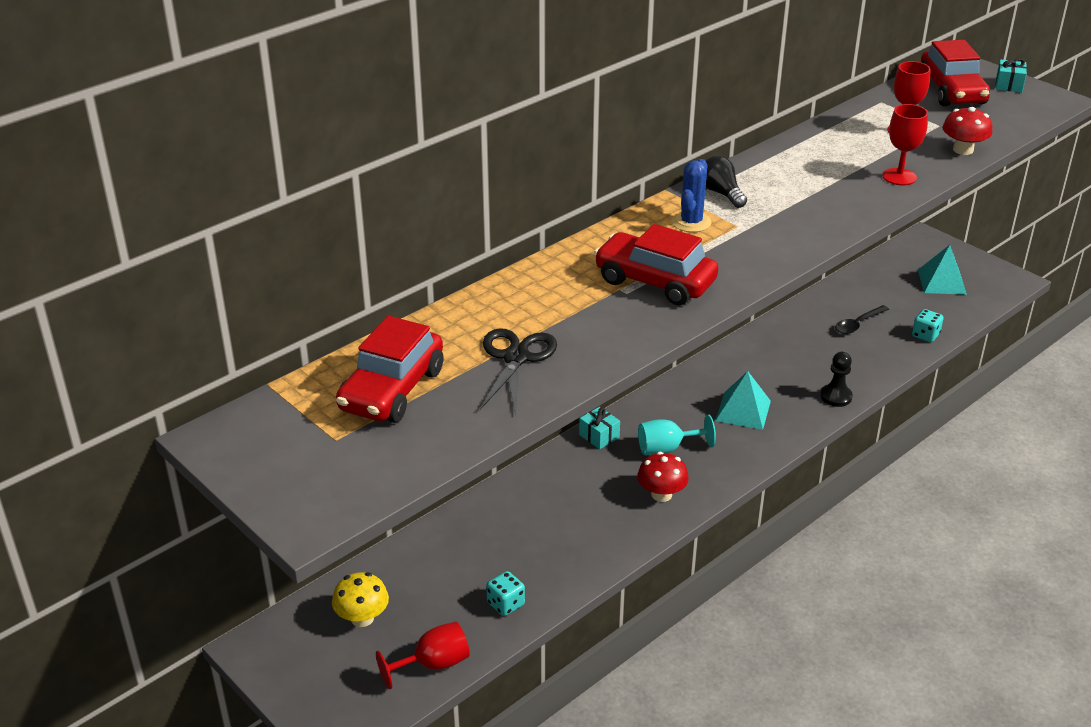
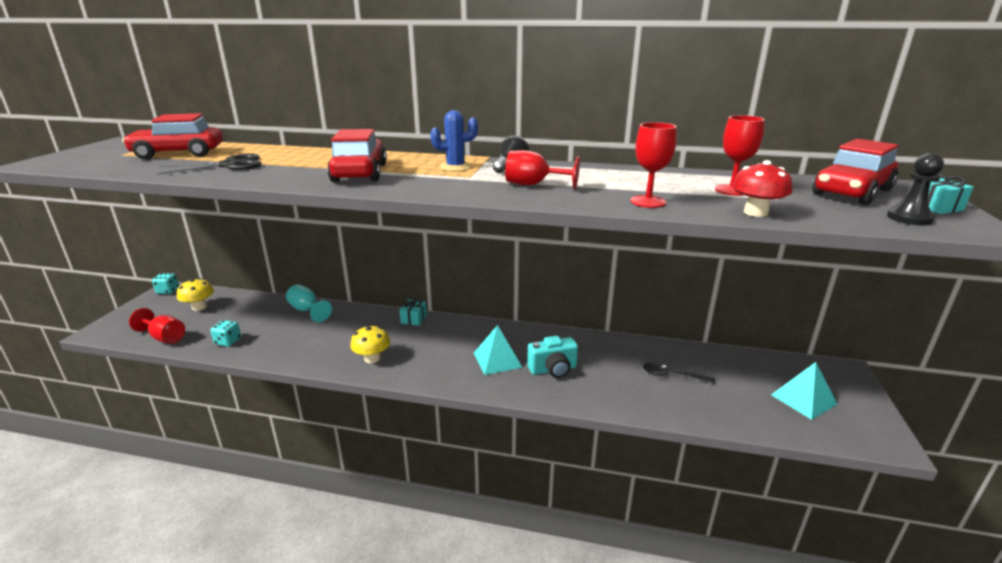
camera: 55 degrees right, 10 degrees down
(661, 494) = (372, 358): red mushroom -> yellow mushroom
(667, 449) = (423, 345): turquoise goblet -> turquoise goblet (307, 310)
(791, 384) = (553, 369): none -> turquoise camera
(800, 205) = (533, 185): none -> red goblet
(836, 396) = (563, 395): black pawn -> black pawn (909, 218)
(925, 335) = (712, 415): turquoise dice -> turquoise dice (168, 291)

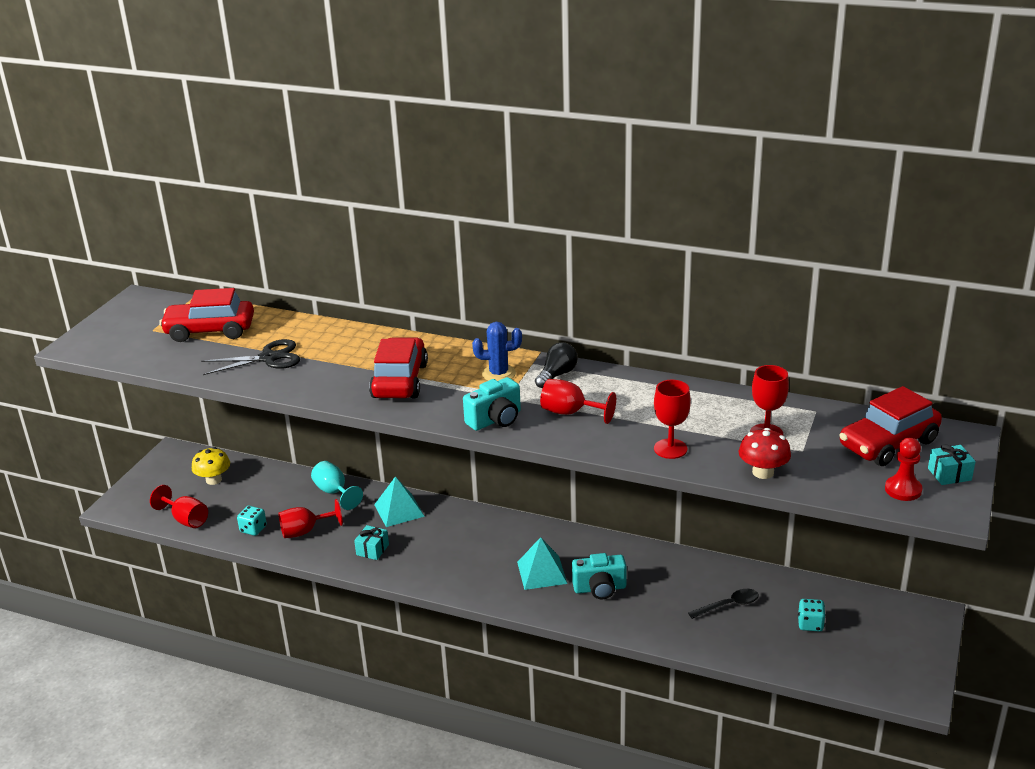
camera: 10 degrees right, 5 degrees up
(168, 291) = (173, 453): turquoise dice -> turquoise dice (810, 624)
(277, 340) = (305, 531): none -> red goblet
(372, 358) = (407, 561): yellow mushroom -> none
(413, 319) = (455, 512): turquoise gift -> turquoise gift (372, 550)
(460, 191) = (495, 420): none -> turquoise camera
(672, 375) = (728, 605): black spoon -> black spoon turned 135 degrees clockwise
(803, 399) = (859, 643): turquoise pyramid -> turquoise pyramid (399, 510)
(909, 218) = (903, 490): black pawn -> red pawn

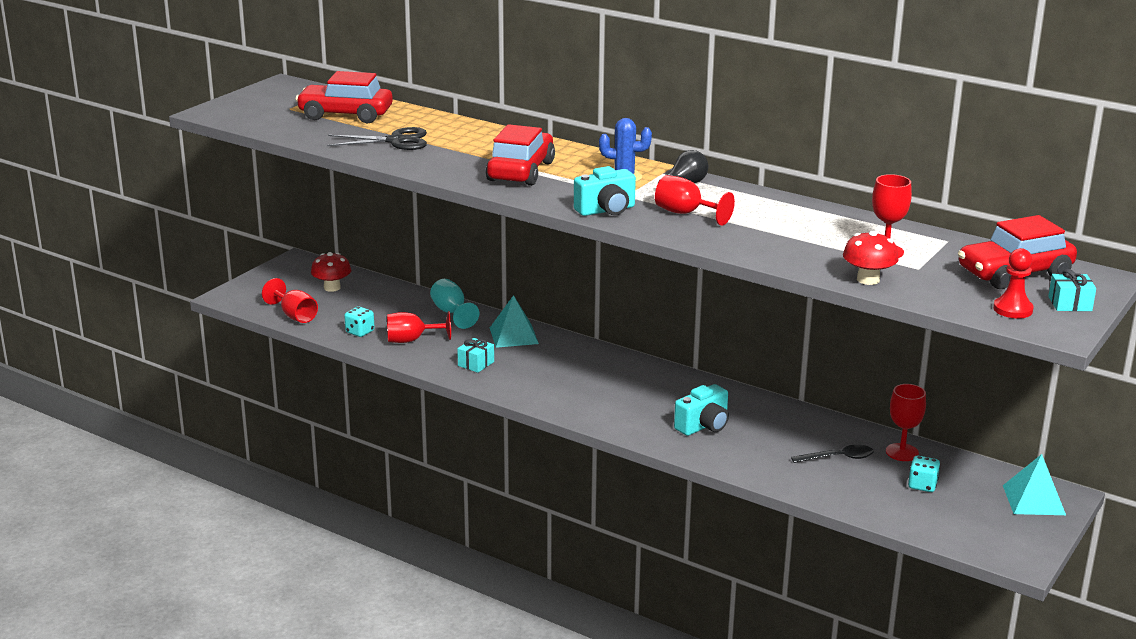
camera: 10 degrees right, 5 degrees down
(213, 480) = (332, 287): yellow mushroom -> red mushroom
(541, 572) = (646, 405): turquoise pyramid -> turquoise pyramid (1033, 500)
(600, 588) = (703, 426): turquoise camera -> turquoise camera turned 45 degrees counterclockwise
(670, 449) = (778, 251): red goblet -> red goblet (902, 452)

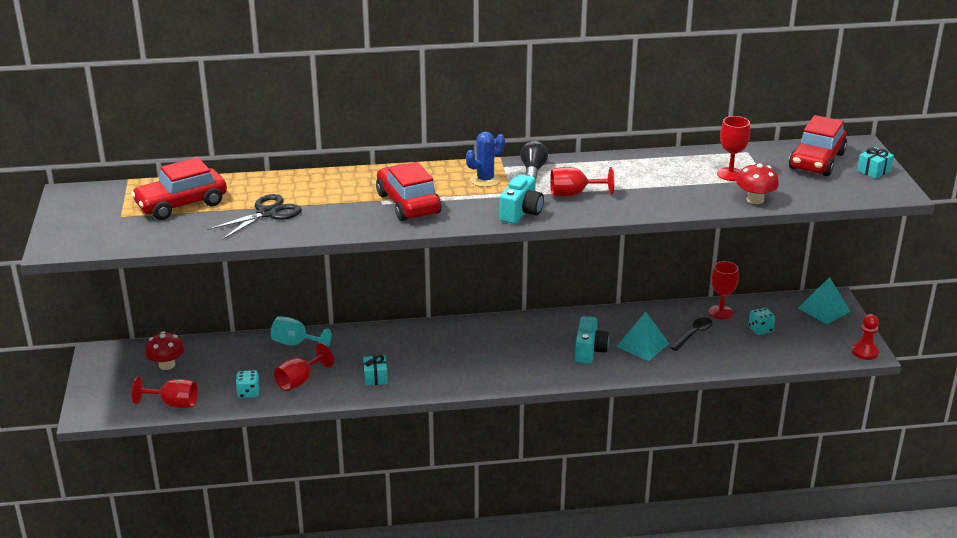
camera: 40 degrees left, 5 degrees up
(513, 335) = (369, 341): turquoise pyramid -> turquoise pyramid (642, 345)
(1012, 309) = (855, 187): red pawn -> red pawn (865, 352)

